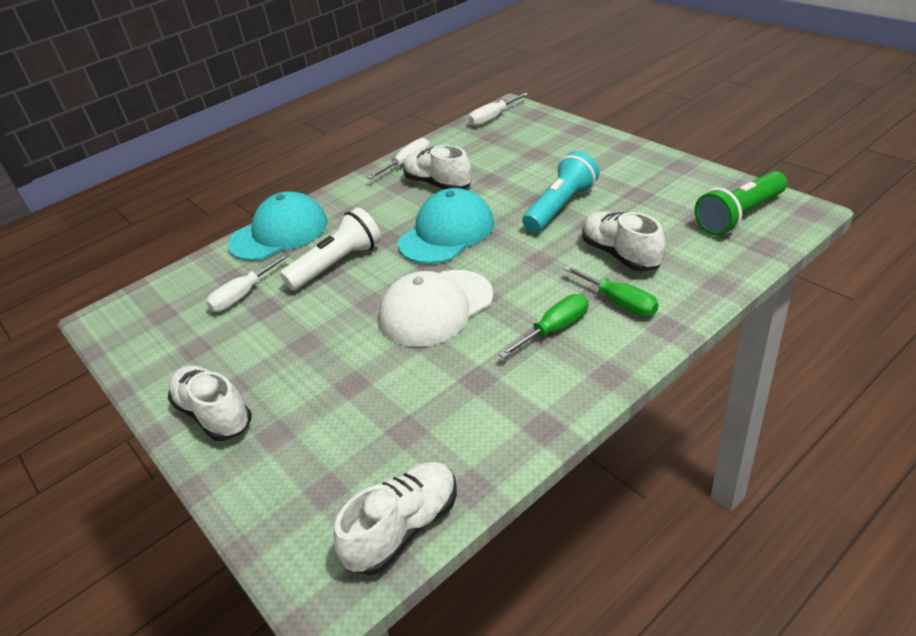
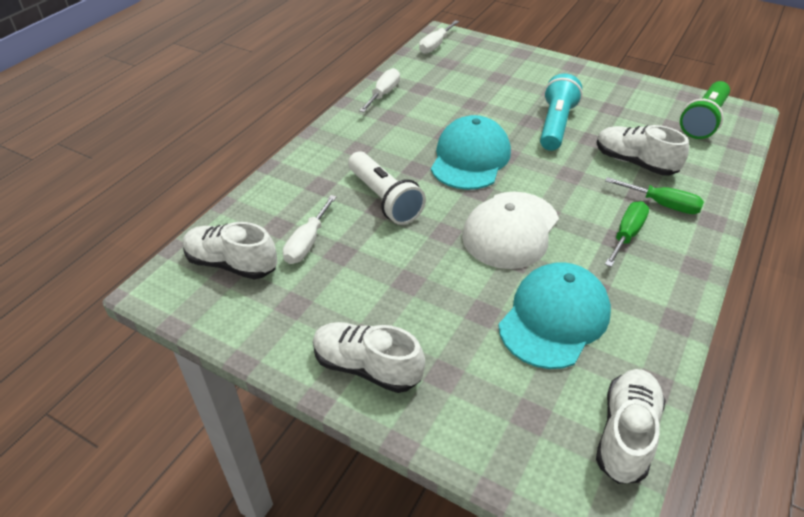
camera: 25 degrees left, 5 degrees up
(279, 233) = (299, 175): turquoise cap -> turquoise cap (554, 318)
(337, 264) = (384, 199): white flashlight -> white flashlight turned 120 degrees clockwise
(438, 184) = (428, 112): white shoe -> white shoe (232, 264)

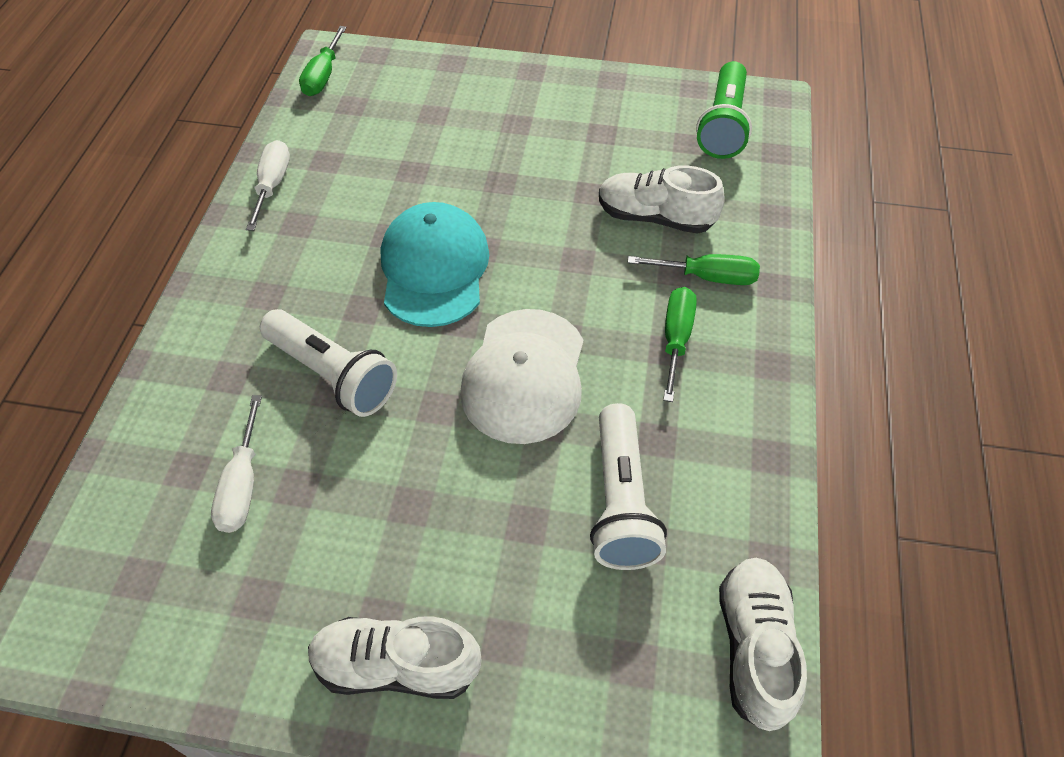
camera: 20 degrees left, 10 degrees up
(232, 264) = (138, 558): white shoe -> none
(435, 45) = (323, 76): white screwdriver -> green screwdriver
(554, 318) = (621, 502): turquoise cap -> white flashlight
(555, 125) = (535, 180): turquoise flashlight -> none

